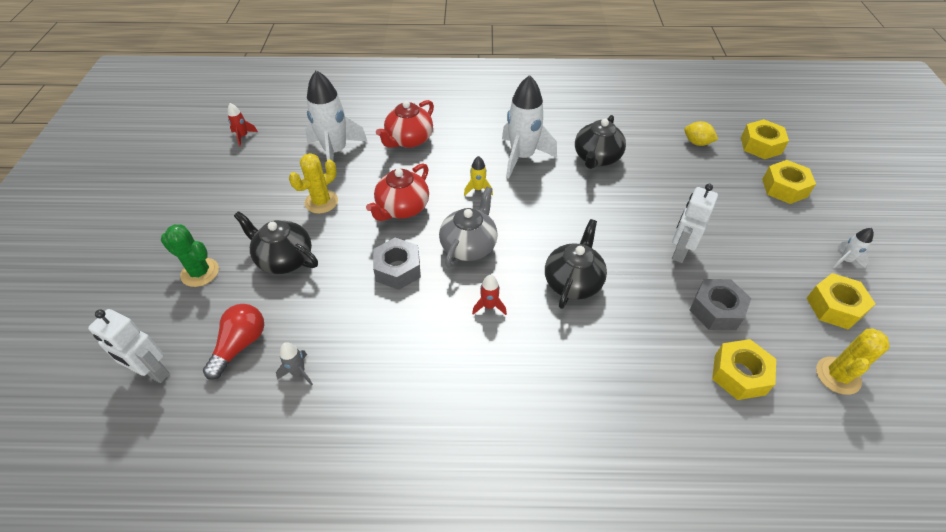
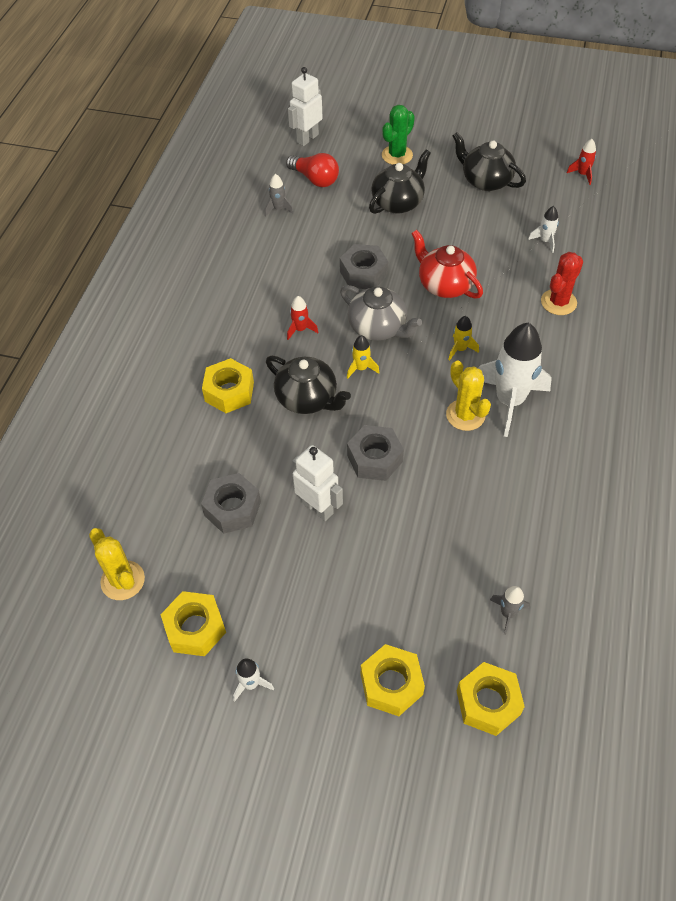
camera: 105 degrees right, 5 degrees up
(321, 202) = (467, 228): yellow cactus -> yellow cactus (465, 415)
(335, 152) = (545, 241): white rocket -> white rocket, size x0.44
(409, 140) = (558, 302): red teapot -> red cactus
(522, 250) = (361, 368): none -> yellow rocket
(596, 158) = (494, 478): black teapot -> black teapot (485, 181)
(614, 225) = (374, 458): none -> grey nut
(697, 143) = (507, 613): yellow lemon -> grey rocket
(739, 374) = (159, 495): yellow nut -> yellow nut (229, 392)

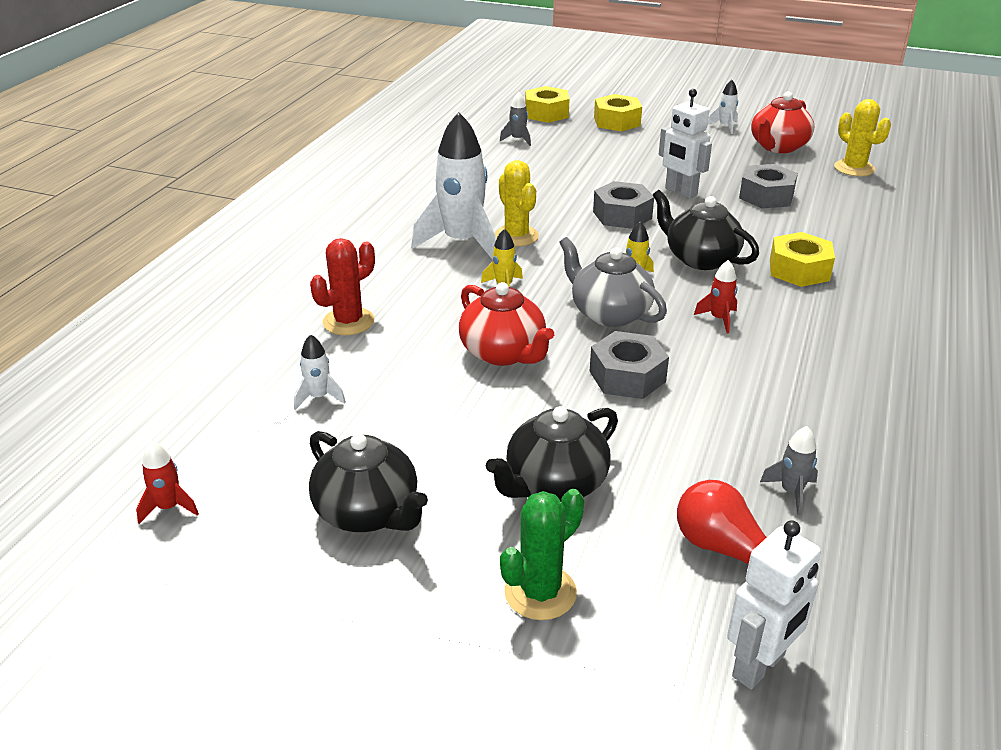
camera: 175 degrees left, 20 degrees down
(195, 628) = (778, 147): yellow nut -> red teapot

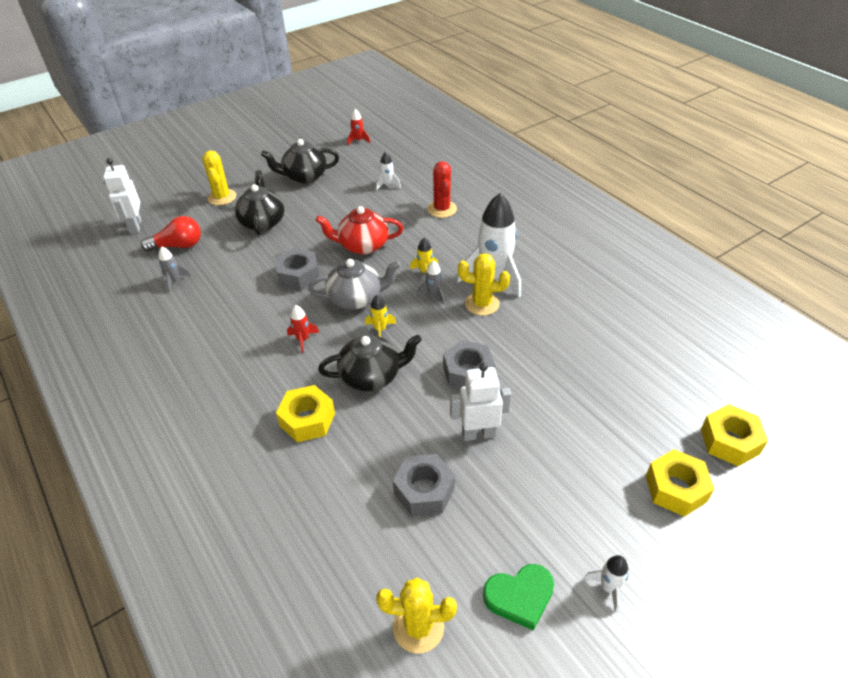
camera: 125 degrees right, 10 degrees up
(518, 140) = (664, 385): grey rocket -> grey rocket (433, 295)
(540, 592) = (222, 197): green cactus -> yellow cactus
(778, 147) = (519, 596): red teapot -> green heart

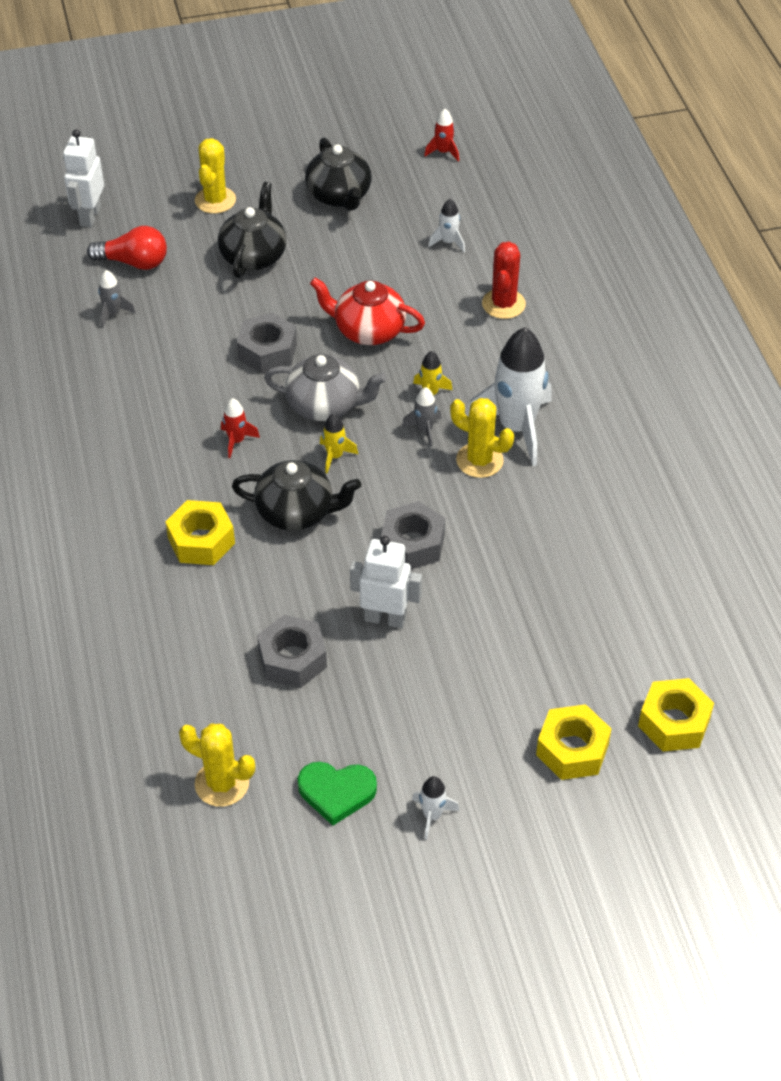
camera: 20 degrees right, 5 degrees up
(304, 176) = (339, 196): black teapot -> black teapot turned 120 degrees counterclockwise

